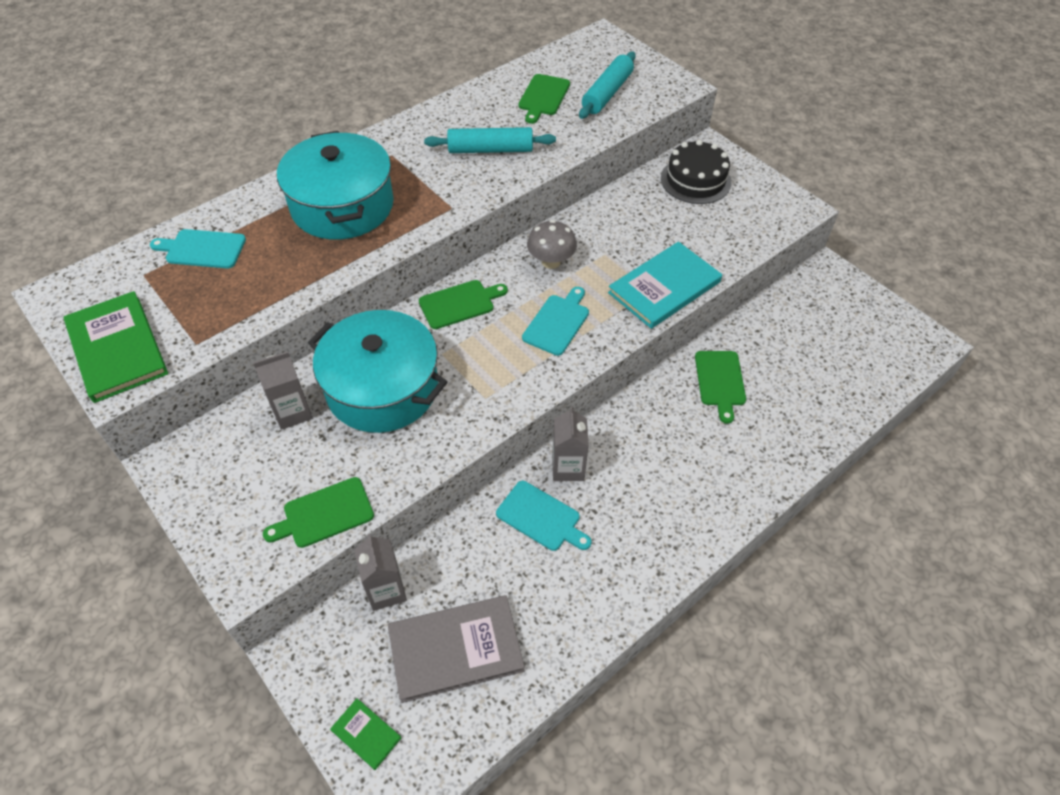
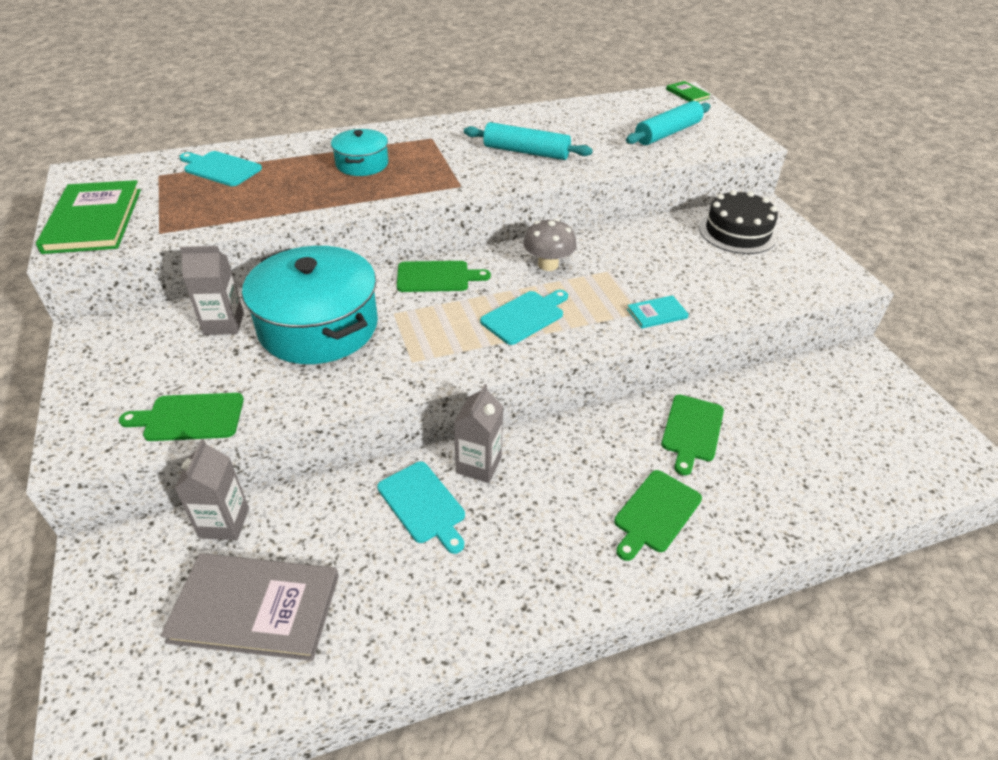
camera: 20 degrees right, 10 degrees down
(342, 206) = (362, 164): turquoise pot -> turquoise pot, size x0.52
(366, 734) = (109, 662): green book -> green book (687, 94)
(543, 97) = (602, 124): green cutting board -> green cutting board (655, 513)
(664, 287) = (657, 313): turquoise book -> turquoise book, size x0.47

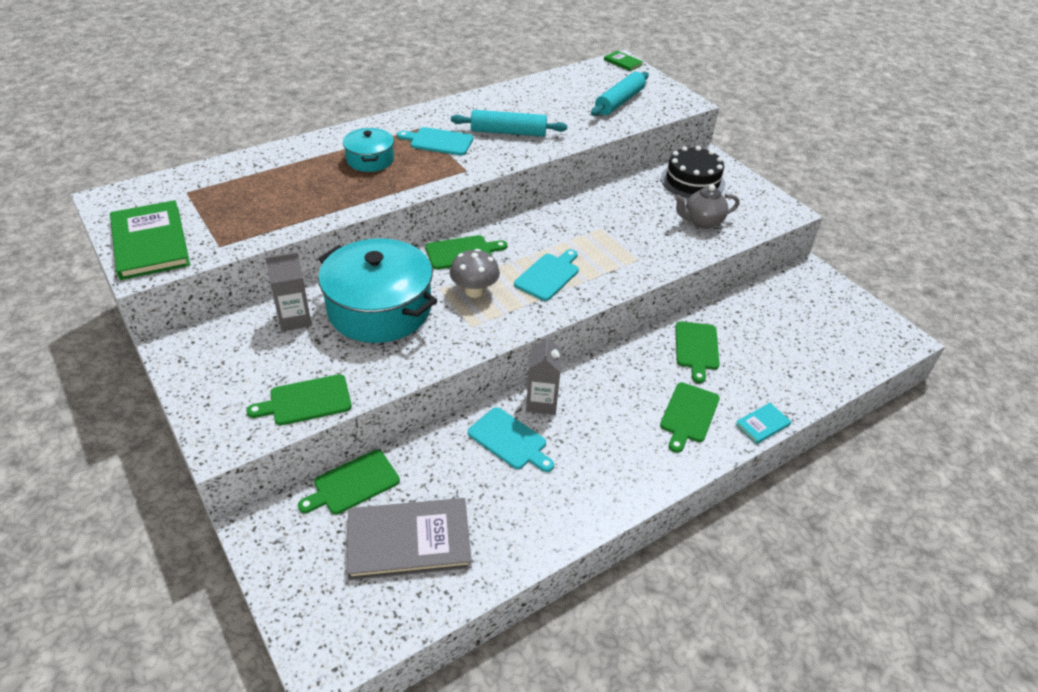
camera: 15 degrees left, 0 degrees up
(220, 168) = (242, 179): turquoise cutting board -> turquoise cutting board (439, 141)
(224, 523) = (353, 483): grey carton -> green cutting board
(548, 264) = (550, 229): grey mushroom -> grey mushroom (474, 291)
(657, 313) = (651, 258): turquoise book -> turquoise book (762, 424)
(734, 279) = (702, 222): none -> grey teapot

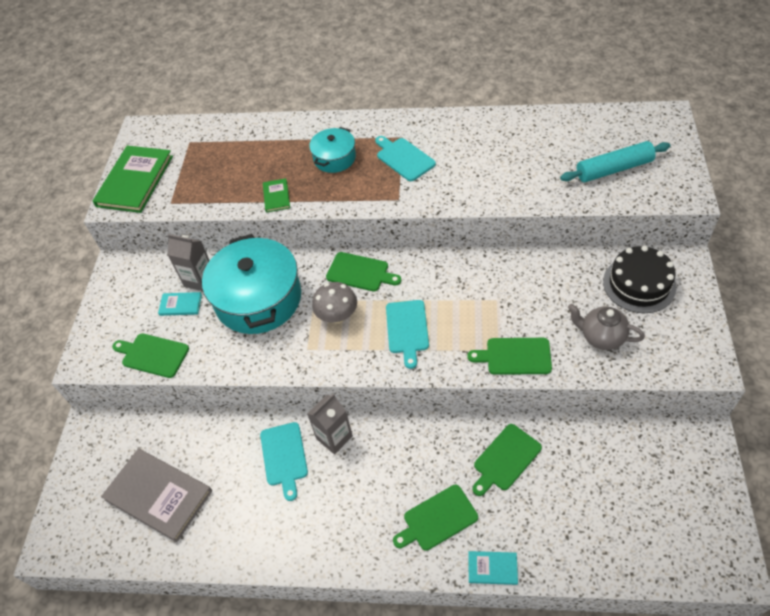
camera: 45 degrees right, 10 degrees up
(294, 347) = (180, 305): none -> turquoise book
(353, 483) = (161, 428): green cutting board -> green cutting board (515, 356)
(508, 132) = (472, 169): turquoise rolling pin -> none
(548, 275) = (407, 329): turquoise cutting board -> turquoise cutting board turned 105 degrees clockwise
(623, 62) = (668, 117): green book -> green book (276, 196)

